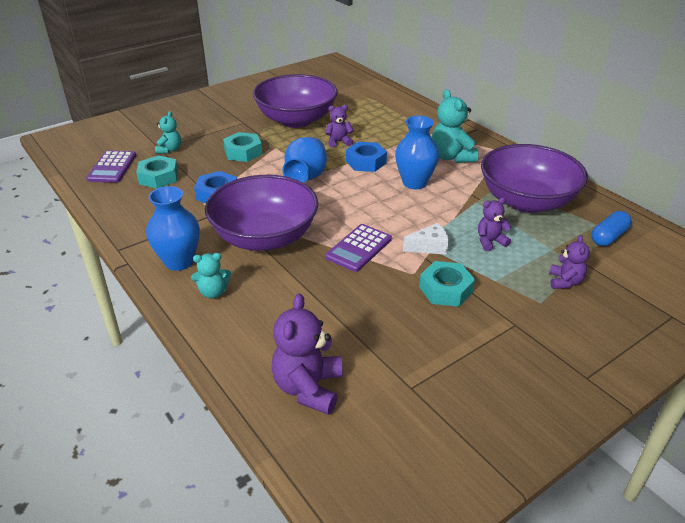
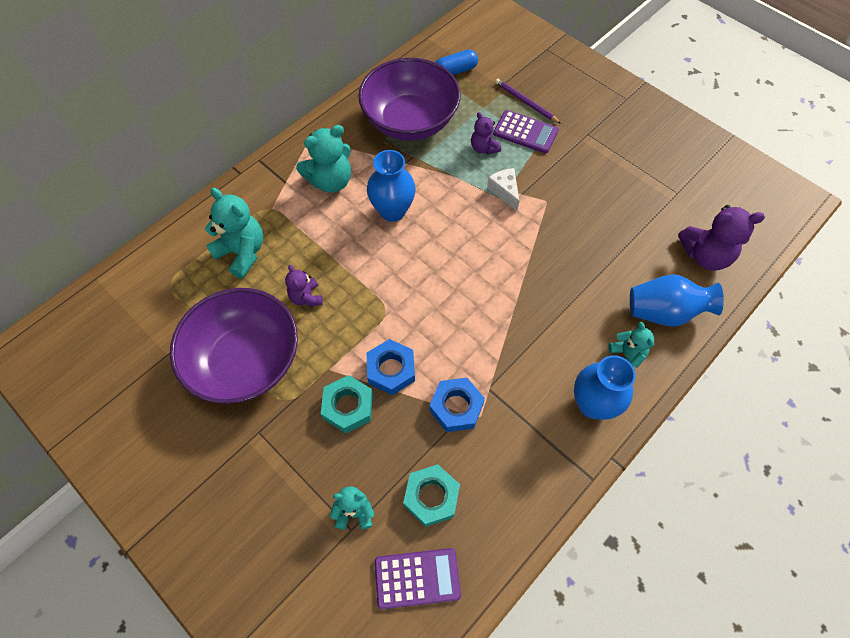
camera: 100 degrees left, 25 degrees up
(265, 237) = (528, 332): purple bowl -> none
(306, 177) = (399, 317): blue vase -> blue vase (664, 312)
(359, 248) = (522, 246): purple calculator -> purple calculator (525, 132)
(366, 162) = (354, 261): blue nut -> blue nut (391, 370)
(385, 121) = (242, 252): none -> turquoise teddy bear
(445, 289) = (561, 177): turquoise nut -> none
(565, 282) = (525, 102): purple teddy bear -> purple pencil
(608, 237) = (455, 71): blue capsule -> blue capsule turned 60 degrees counterclockwise

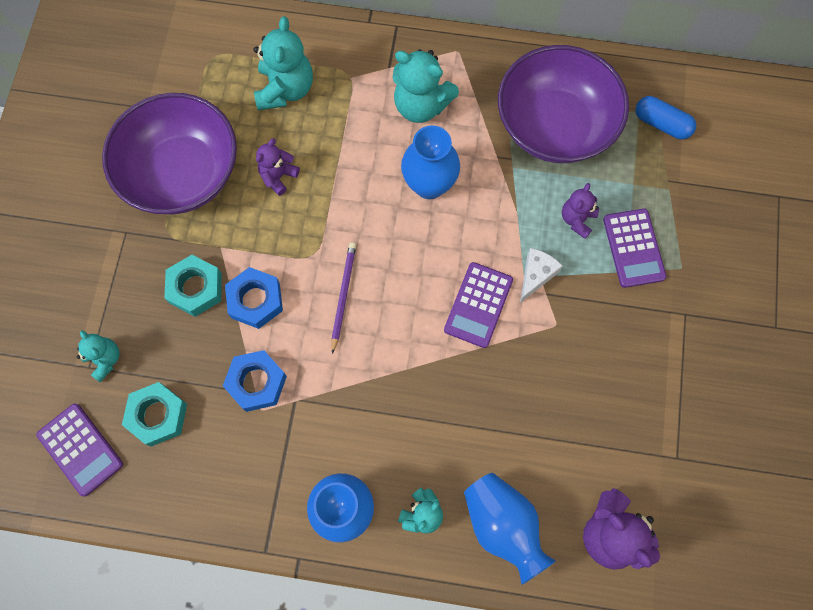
camera: 55 degrees right, 10 degrees up
(501, 234) = (478, 305): none -> purple calculator
(525, 102) = (677, 223): purple pencil -> purple pencil (343, 295)

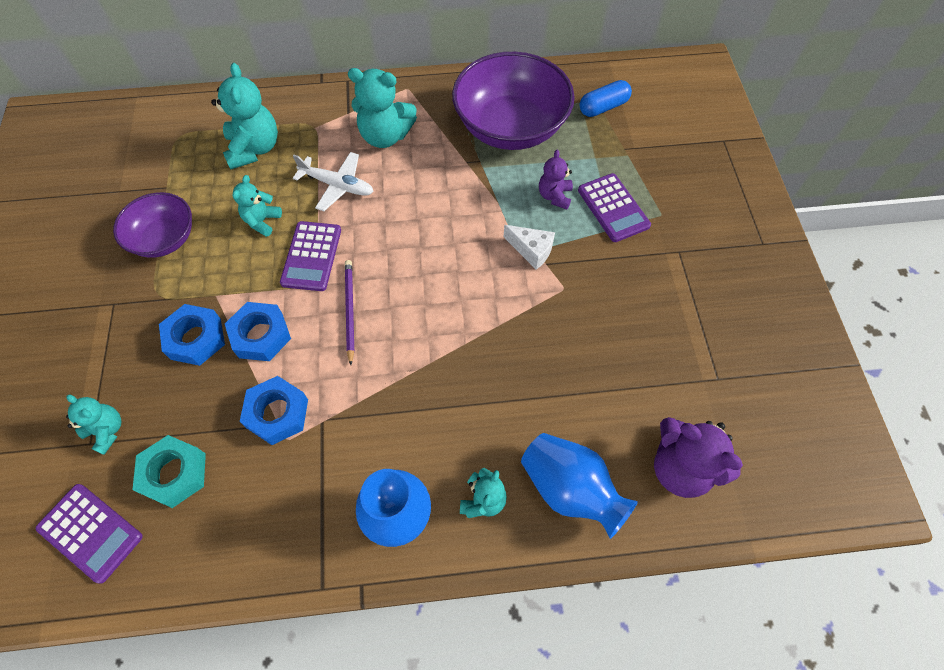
camera: 15 degrees left, 10 degrees down
(182, 173) = (165, 239): purple bowl -> purple bowl, size x0.58
(196, 288) = (196, 339): turquoise nut -> blue nut
(278, 176) = (262, 221): purple teddy bear -> turquoise teddy bear
(360, 153) = (337, 185): none -> white plane
(429, 185) = (409, 197): blue vase -> none
(478, 305) = (485, 288): purple calculator -> purple calculator (311, 256)
(536, 275) = (531, 250): white cheese -> white cheese turned 105 degrees clockwise
(661, 124) = (603, 107): blue capsule -> blue capsule turned 45 degrees counterclockwise

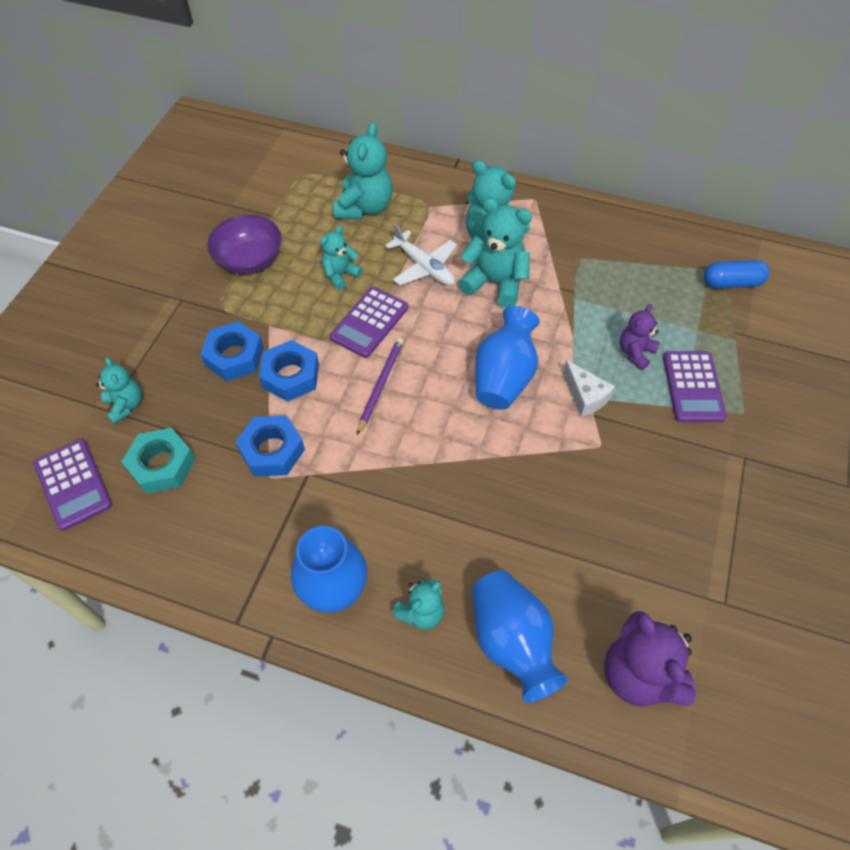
camera: 25 degrees right, 5 degrees down
(408, 178) = (495, 283): none -> turquoise teddy bear
(455, 260) = (503, 377): none -> blue vase
(510, 127) = (621, 270): purple bowl -> none

